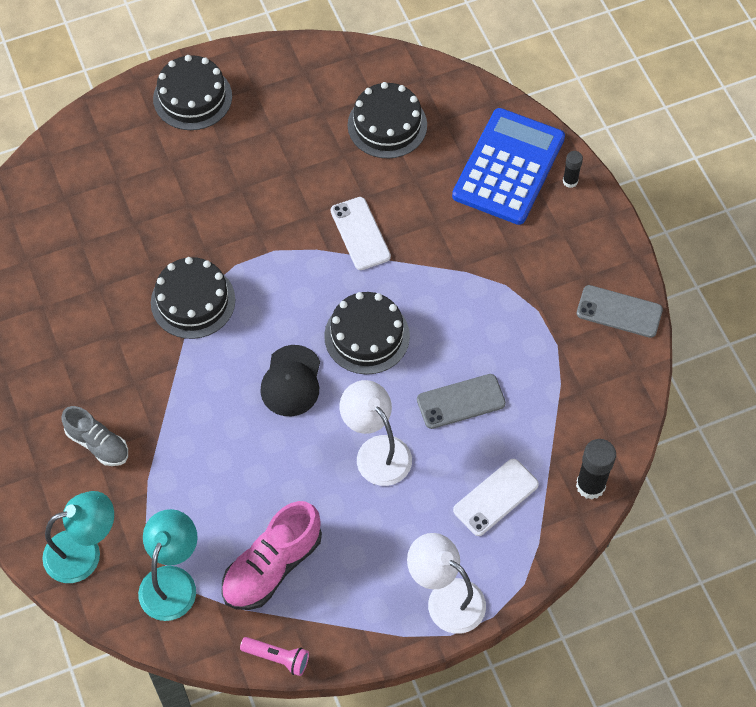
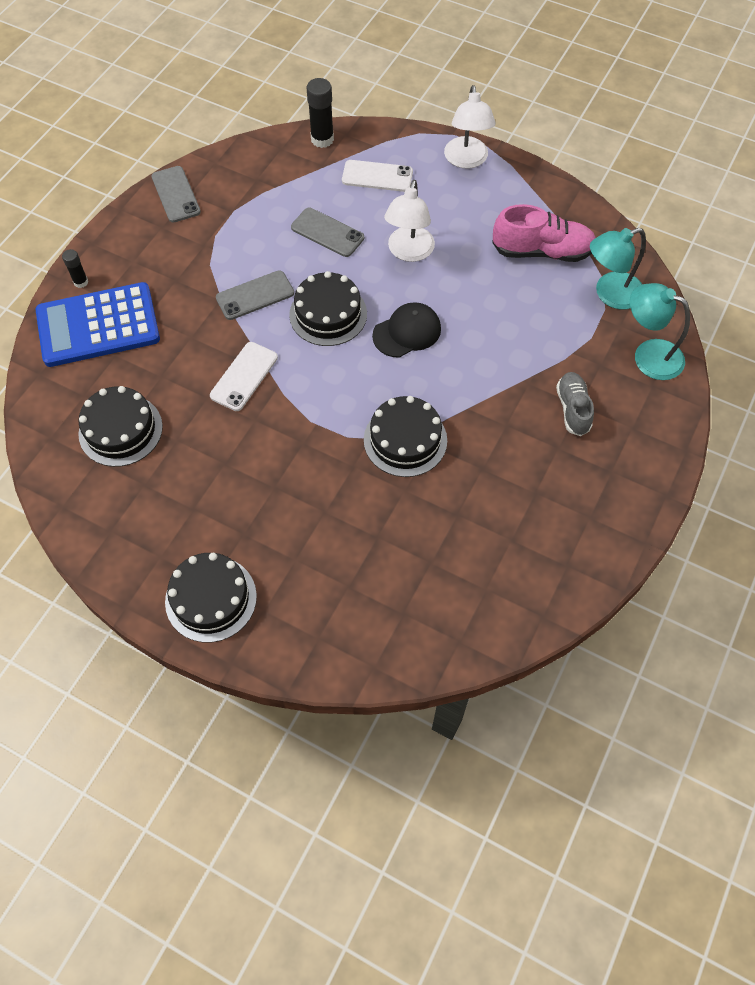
camera: 130 degrees left, 0 degrees up
(277, 658) = (591, 211): pink flashlight -> none
(438, 296) = (255, 295): none -> grey phone

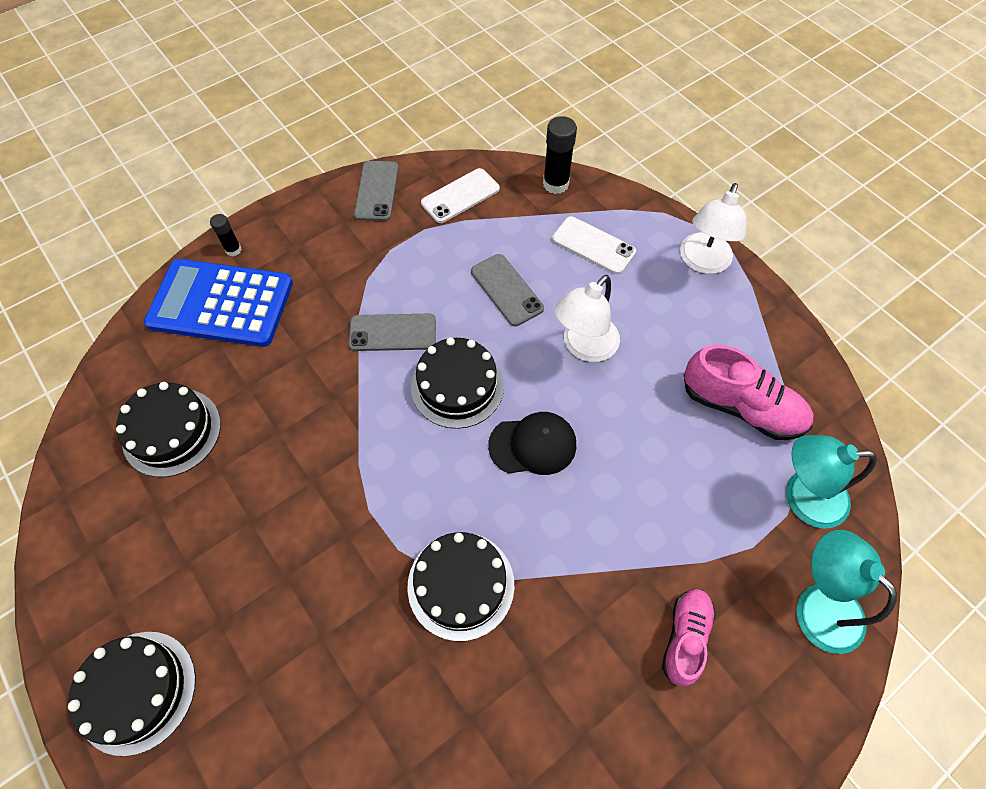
camera: 25 degrees right, 0 degrees up
(244, 376) = (329, 423): white phone -> white phone (460, 196)
(573, 409) = (685, 637): grey shoe -> pink shoe

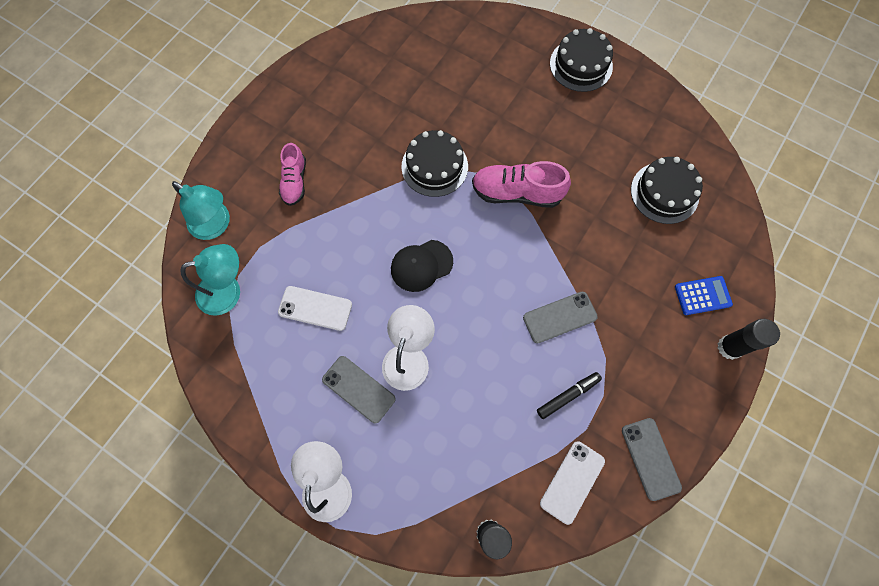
camera: 160 degrees right, 10 degrees up
(221, 304) = (702, 295): blue calculator -> blue calculator, size x0.48
(233, 250) = (729, 347): black glue stick -> black glue stick, size x1.74
(426, 260) = (568, 395): none -> black marker
(457, 386) = (491, 290): black cake -> none
(506, 290) = (488, 389): grey phone -> grey phone (359, 389)
(593, 245) = (430, 466): white phone -> white phone (315, 308)
(741, 407) = (278, 346): pink shoe -> pink shoe (516, 193)

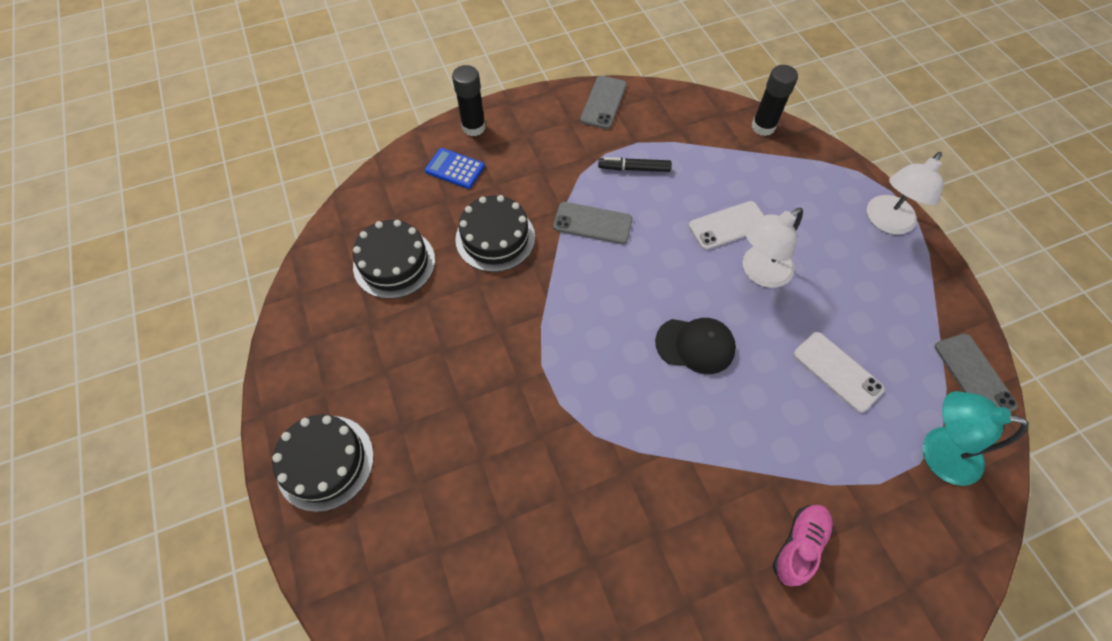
camera: 145 degrees left, 10 degrees down
(216, 225) = (932, 550): turquoise lamp -> none
(359, 389) = (823, 274): grey phone -> grey phone (973, 375)
(434, 166) = (607, 447): black cake -> black cake (495, 238)
(516, 193) = (538, 356): pink shoe -> none
(572, 482) = (675, 120): white phone -> white phone (728, 225)

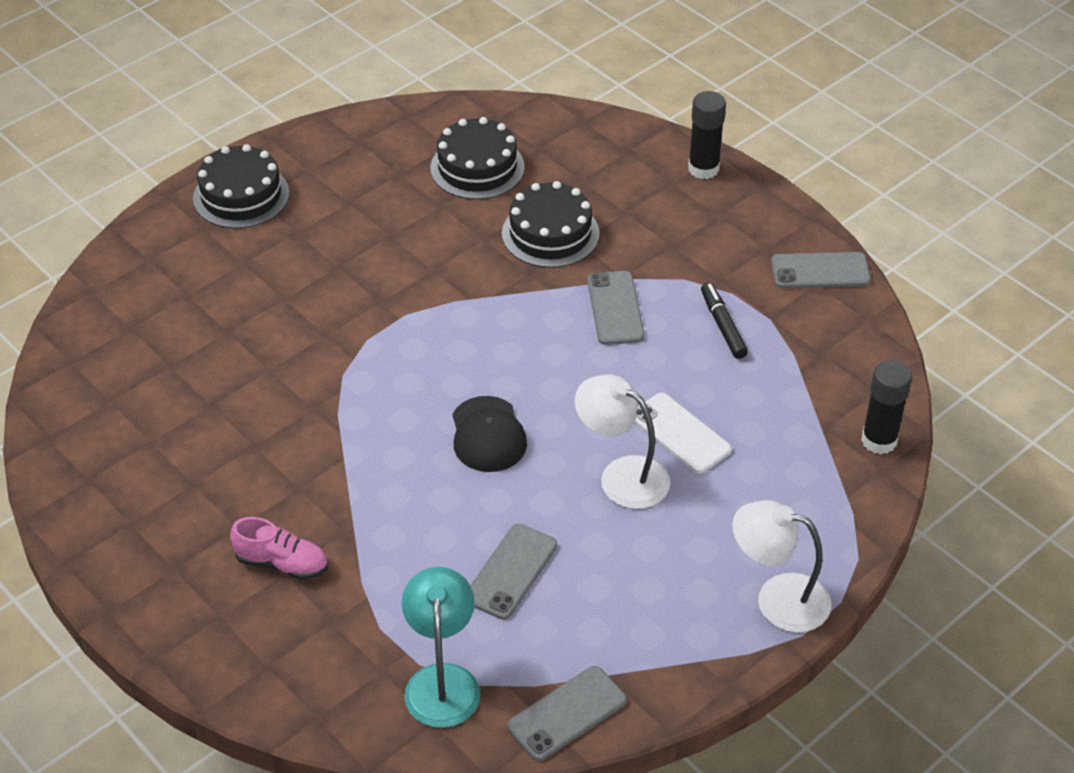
camera: 70 degrees right, 15 degrees down
(455, 169) = (630, 172): blue calculator -> none
(837, 371) = (511, 571): white phone -> grey phone

